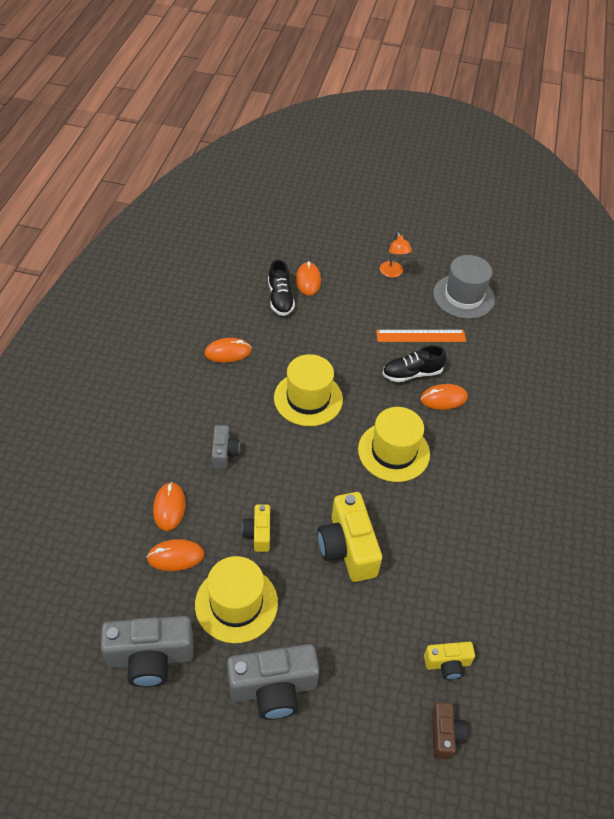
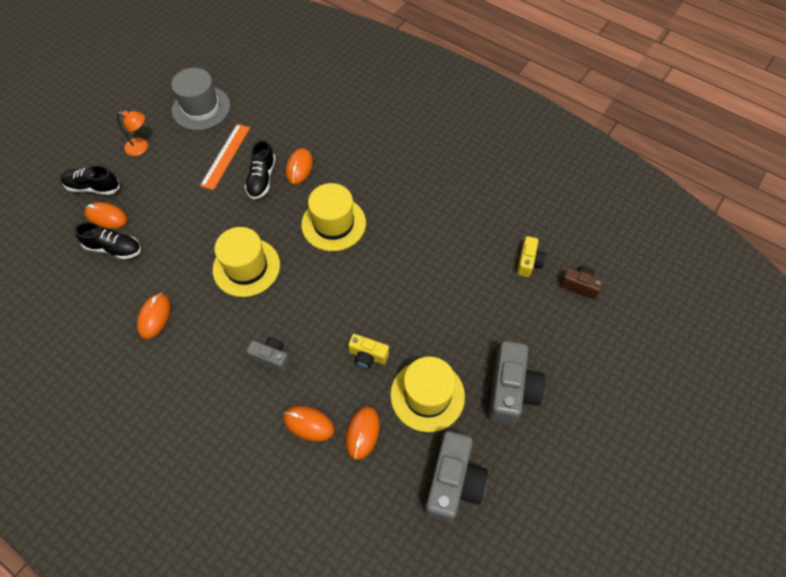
camera: 65 degrees left, 10 degrees up
(332, 260) = (93, 187): none -> black shoe
(347, 548) = (409, 292): yellow camera -> none

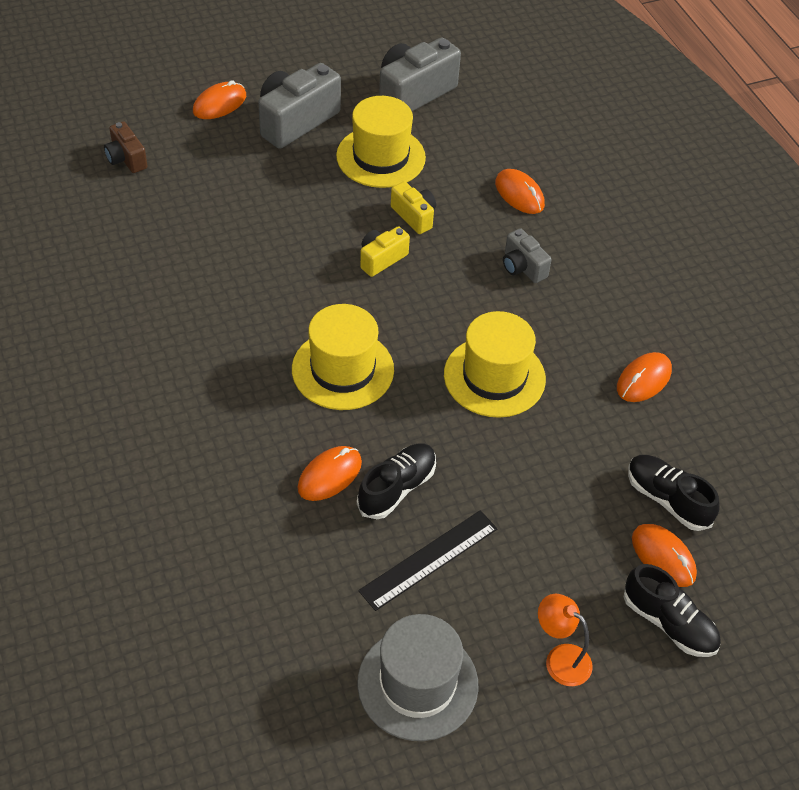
camera: 150 degrees left, 10 degrees down
(225, 156) = (429, 559): orange ruler -> black ruler
(362, 433) = (469, 162): orange mouse -> orange mouse (219, 104)
(528, 262) = (153, 205): yellow camera -> yellow camera (381, 259)

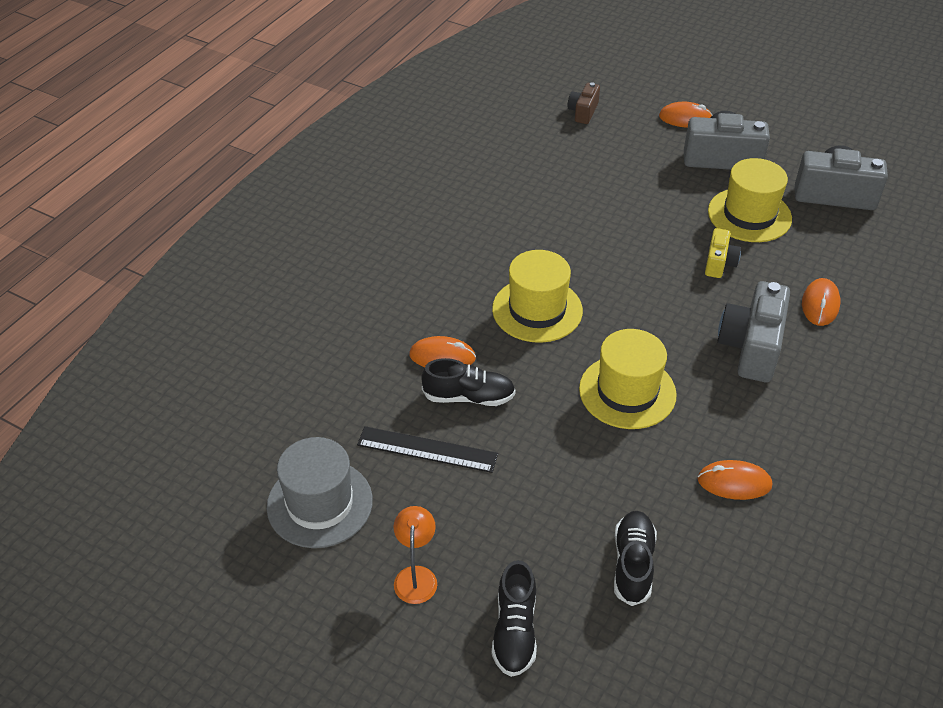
camera: 55 degrees right, 5 degrees down
(381, 259) = (657, 270): yellow camera -> none
(522, 267) = (751, 347): grey camera -> grey camera, size x1.83
(663, 557) = (574, 592): orange mouse -> none

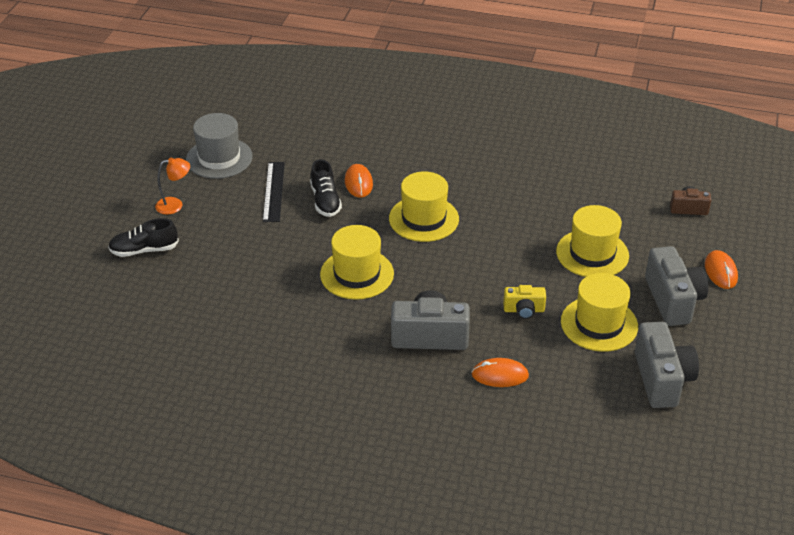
camera: 75 degrees right, 5 degrees down
(633, 564) = (203, 294): black shoe -> none
(637, 192) = (592, 253): none -> yellow hat
(734, 482) = (286, 336): orange mouse -> none

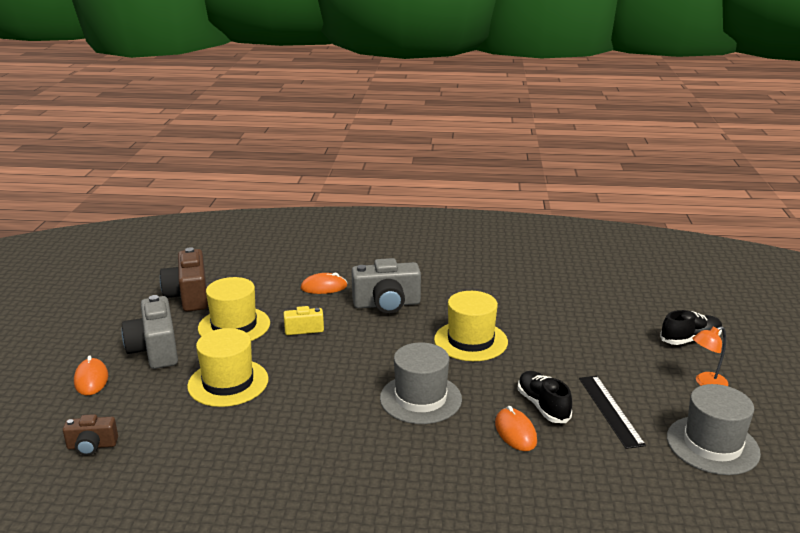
camera: 170 degrees right, 15 degrees down
(423, 219) = (420, 398): yellow hat -> grey hat
(662, 379) = (189, 296): grey camera -> brown camera

